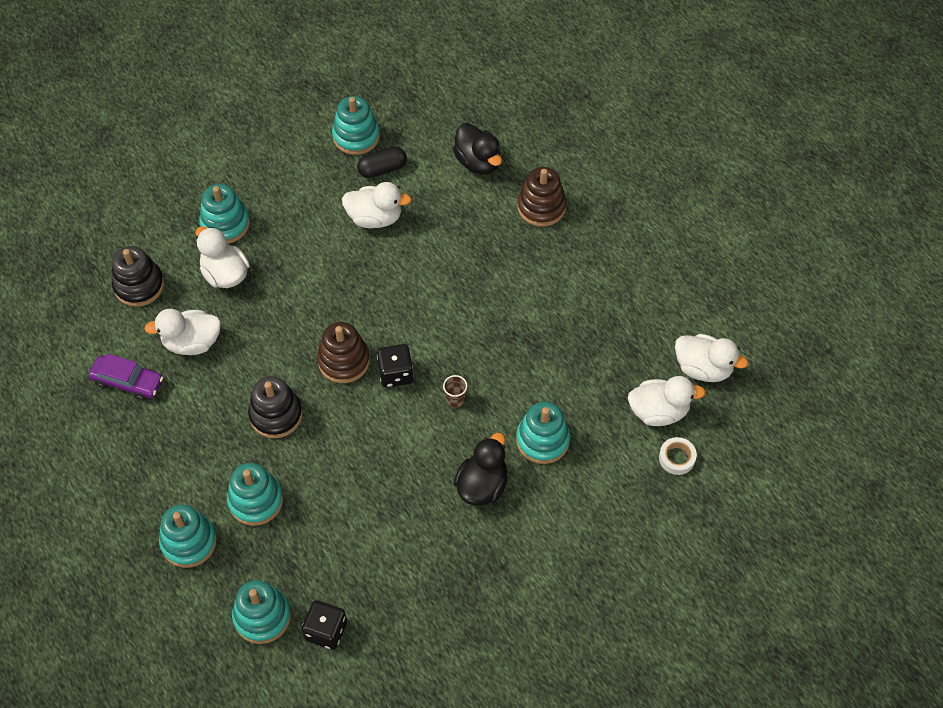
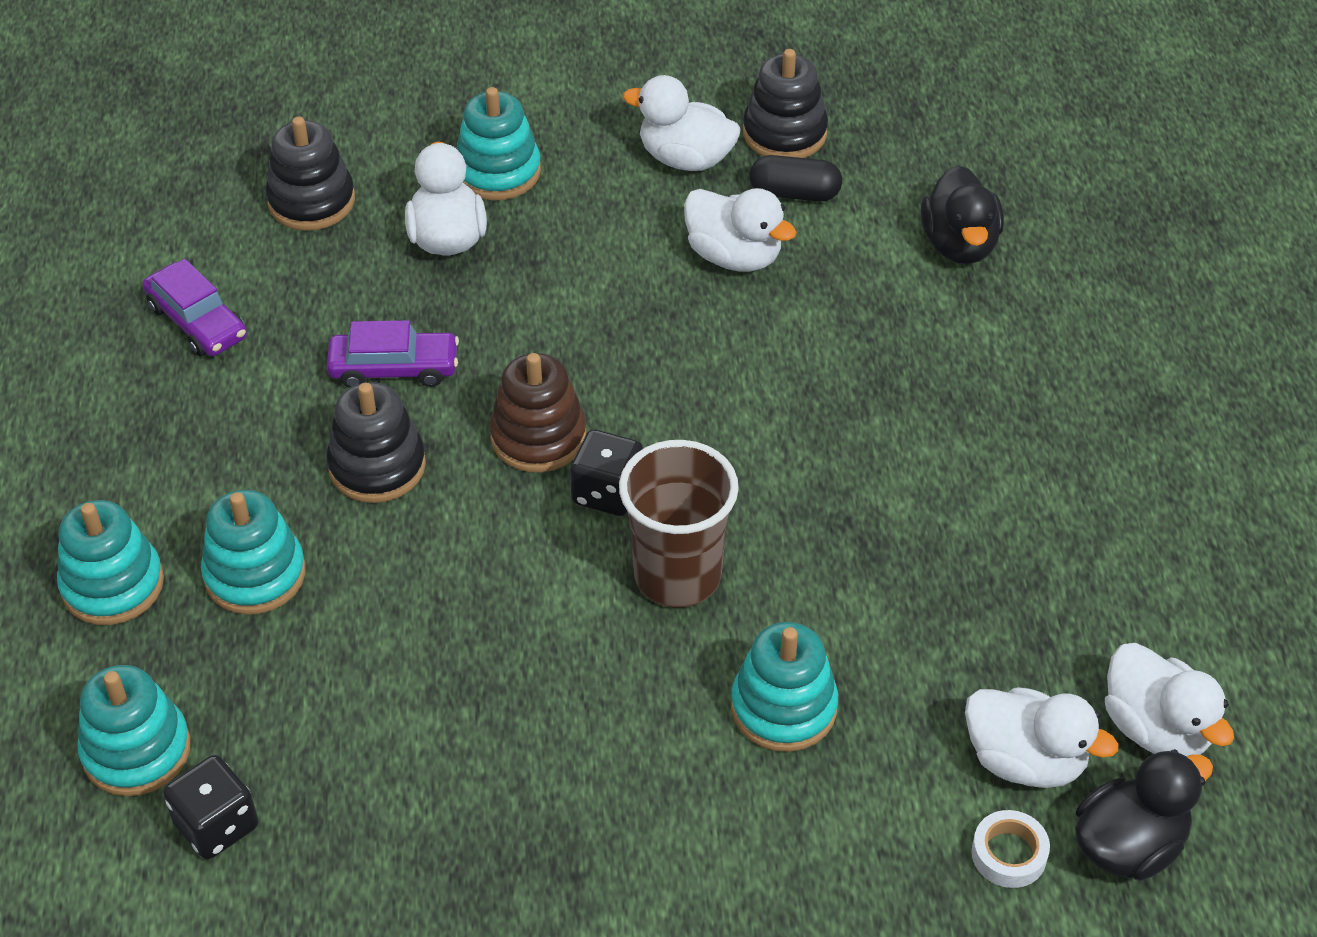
camera: 30 degrees right, 10 degrees down
(192, 342) = (329, 309): white duck -> white duck (685, 158)
(248, 359) = (394, 368): none -> purple car
(356, 136) = (784, 133): turquoise stacking toy -> black stacking toy
(455, 400) = (677, 576): brown cup -> brown cup, size x2.47
(482, 485) = (630, 728): black duck -> black duck (1128, 845)
(541, 207) = (1024, 352): brown stacking toy -> none

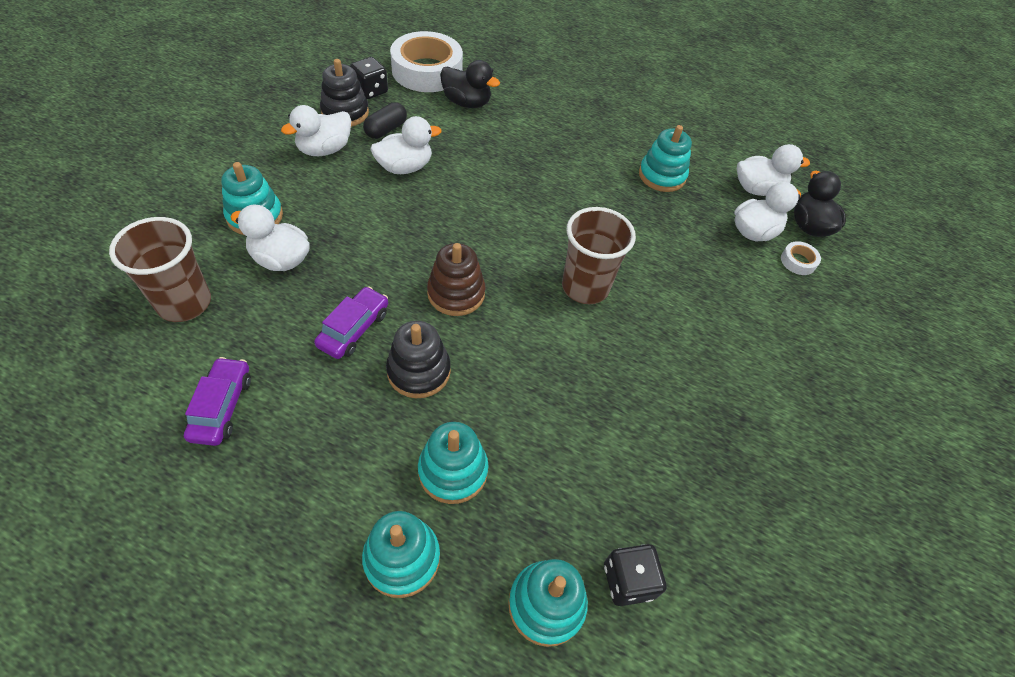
camera: 65 degrees left, 5 degrees up
(197, 322) = (222, 407): purple car -> purple car turned 75 degrees counterclockwise
(311, 201) = (184, 303): black stacking toy -> brown cup
(607, 492) = (514, 286): black dice -> black dice (370, 91)
(783, 707) = (685, 290): turquoise stacking toy -> turquoise stacking toy (662, 176)
(986, 160) = (427, 71): none -> white tape

